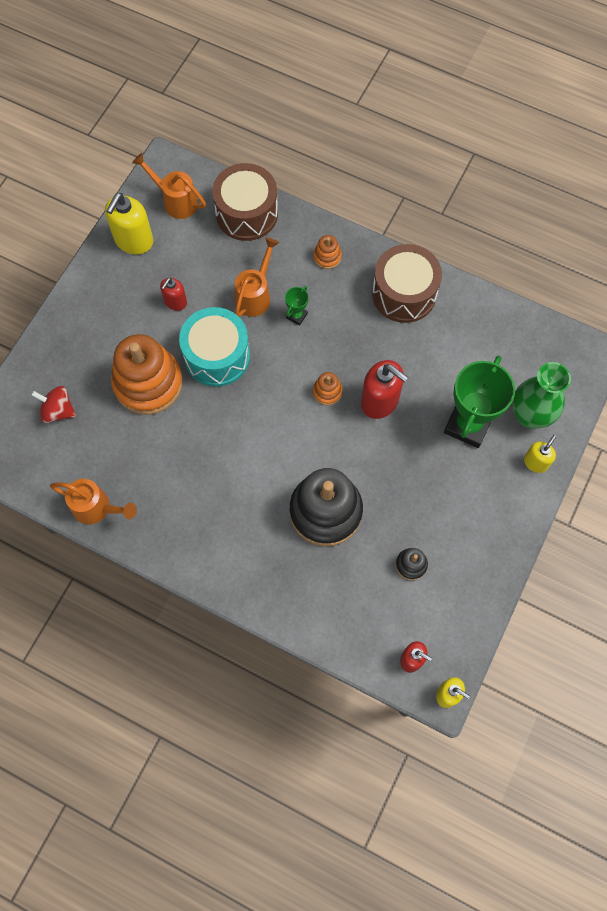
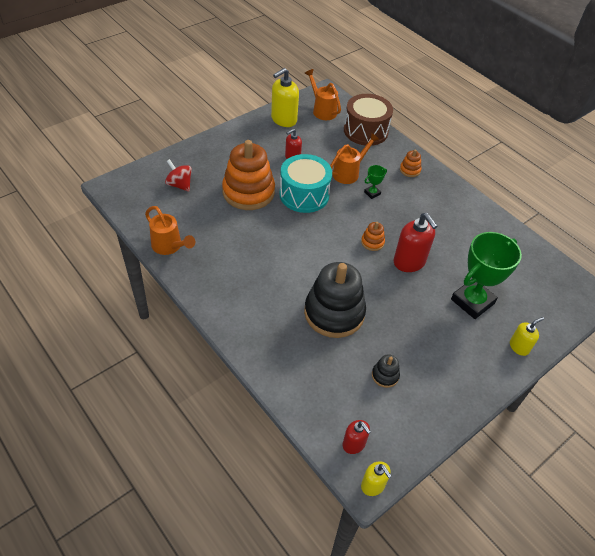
camera: 20 degrees right, 20 degrees down
(404, 293) = (456, 208): brown drum -> none
(530, 415) = (526, 314): green vase -> none

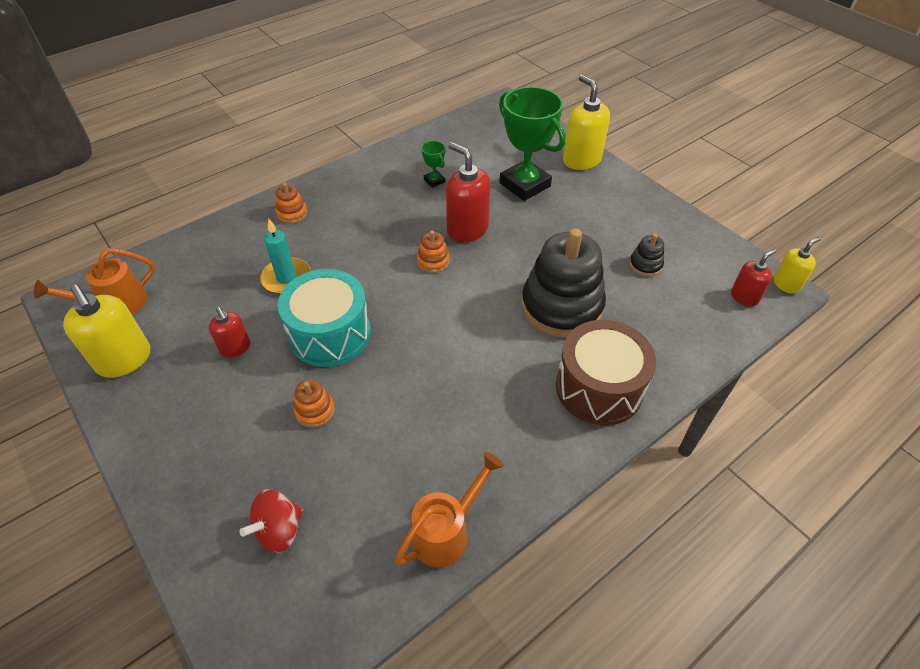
camera: 85 degrees left, 0 degrees up
(248, 192) = (315, 411): orange stacking toy -> orange stacking toy, size x0.43
(349, 173) = (286, 278): orange watering can -> turquoise candle
(365, 131) = (190, 253): brown drum -> brown drum (599, 388)
(372, 193) = (335, 255): green trophy -> green trophy (434, 181)
(409, 262) = (467, 229): red soap dispenser -> red soap dispenser turned 105 degrees counterclockwise
(519, 347) = (581, 160): yellow soap dispenser -> yellow soap dispenser, size x1.73

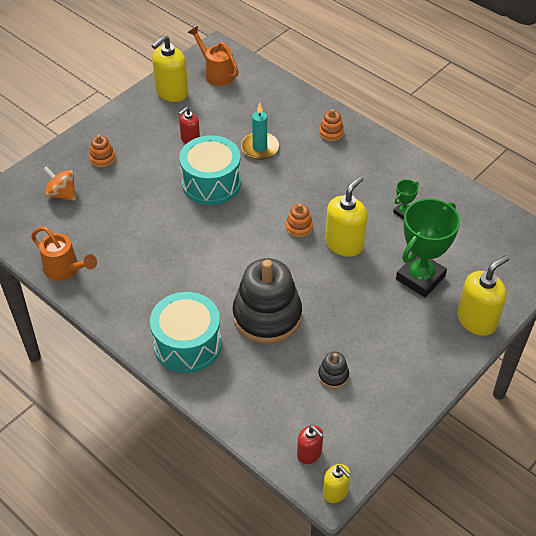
camera: 80 degrees right, 0 degrees up
(279, 530) = (62, 194): red spinning top -> orange spinning top
(315, 411) = (145, 190): orange stacking toy -> orange stacking toy (102, 159)
(467, 229) = (344, 244): red soap dispenser -> yellow soap dispenser
(599, 388) = (187, 344): brown drum -> turquoise drum

